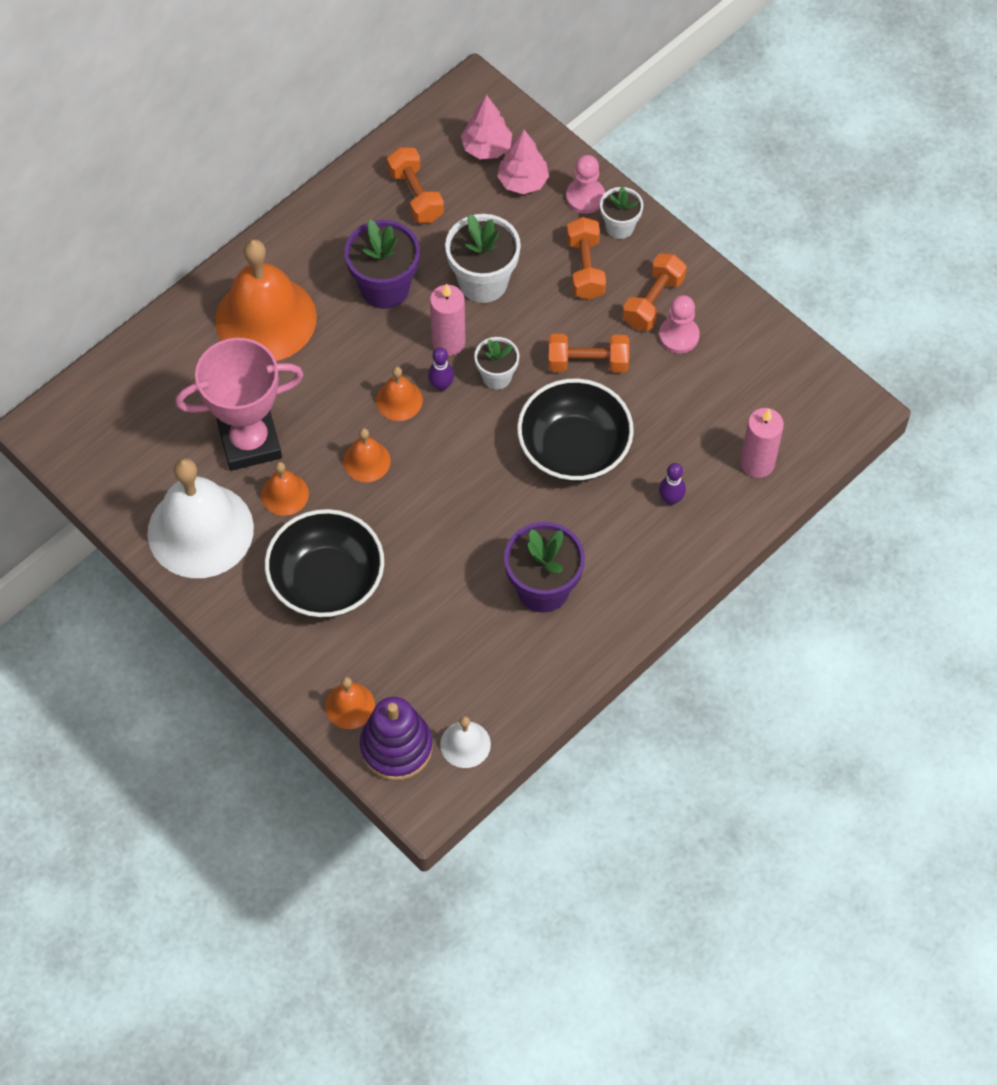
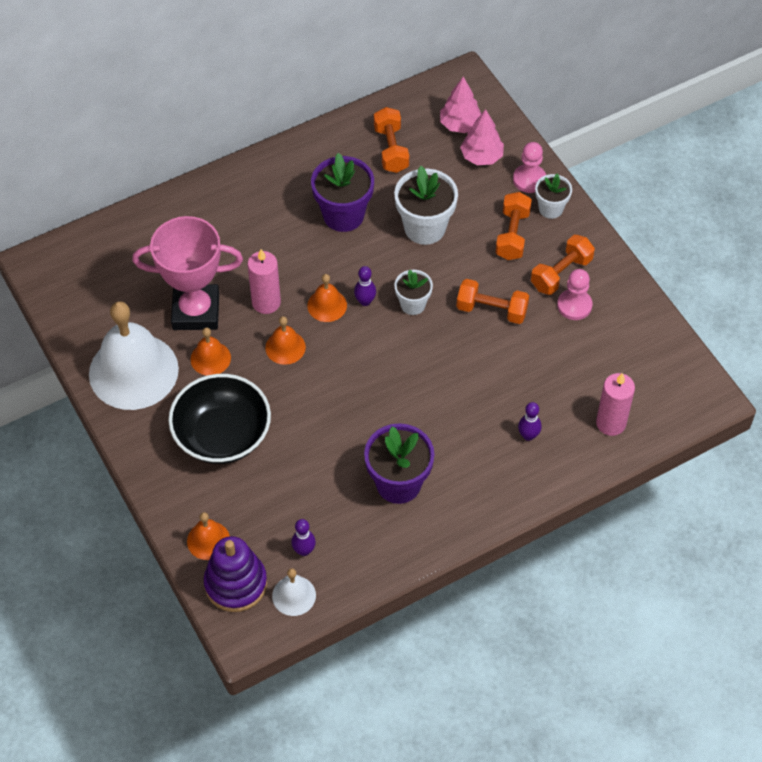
camera: 15 degrees right, 5 degrees down
(265, 318) = (240, 218): orange bell -> none
(448, 342) = (382, 268): pink candle -> pink candle (266, 302)
(461, 691) = (304, 550): none -> purple bowling pin
(574, 448) = (459, 376): black bowl -> none

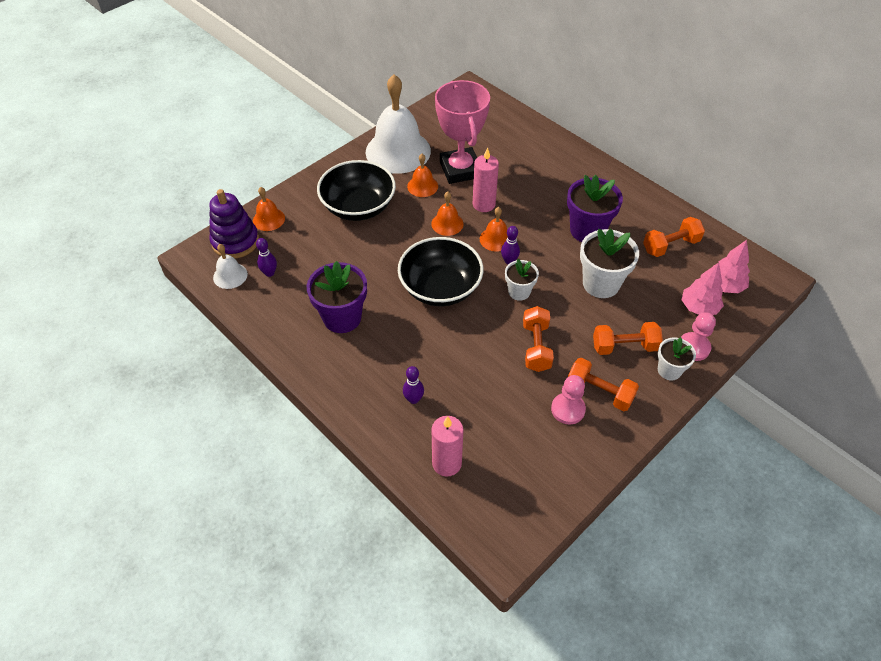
camera: 75 degrees right, 5 degrees down
(384, 377) = (440, 288): none -> black bowl

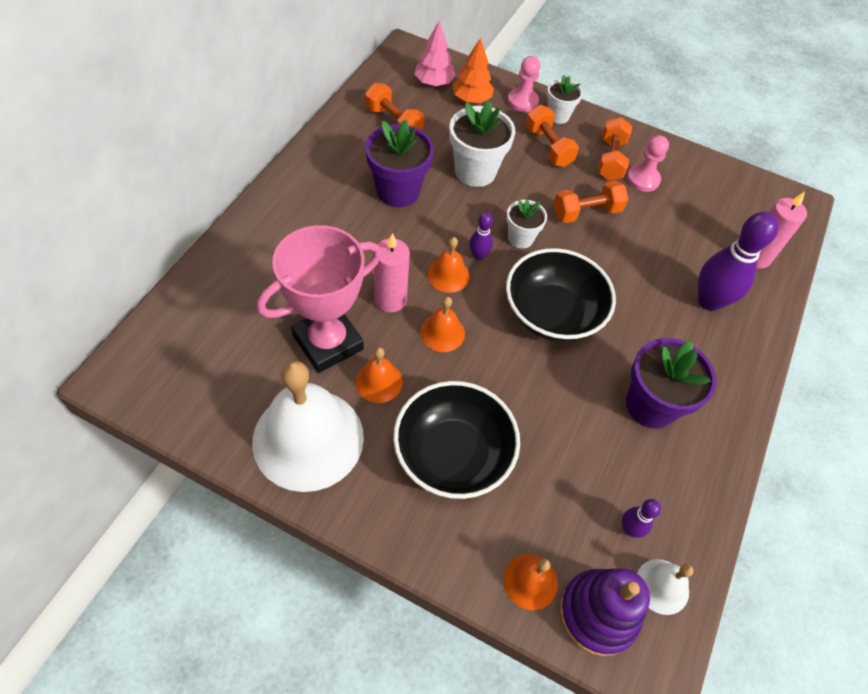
camera: 115 degrees left, 5 degrees up
(413, 399) = (709, 301): purple bowling pin -> purple bowling pin, size x2.04
(699, 308) = (471, 99): pink tree -> orange tree

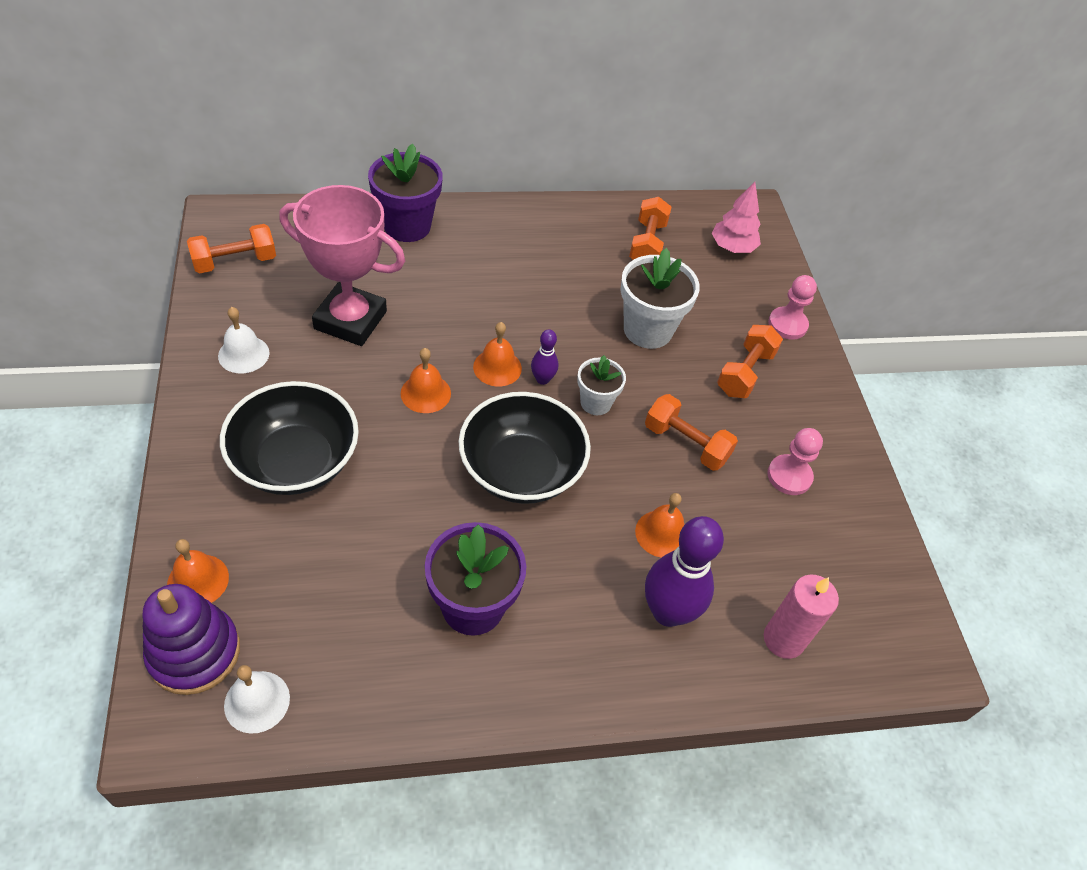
camera: 55 degrees right, 5 degrees down
(308, 439) = (243, 354): white bell -> white bell, size x0.45
(379, 381) = (335, 373): orange bell -> orange bell (662, 533)
(390, 300) = (432, 339): pink candle -> none
(398, 191) = (564, 286): purple flower pot -> purple flower pot (407, 226)
(471, 99) = (743, 284): orange tree -> none
(558, 116) = (801, 362): white flower pot -> none
(610, 160) = (786, 434): orange dumbbell -> orange dumbbell (235, 262)
(629, 529) = (306, 644): purple bowling pin -> none

